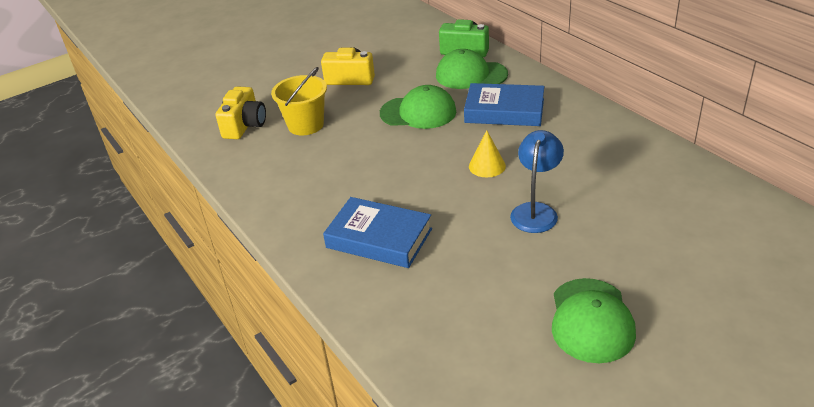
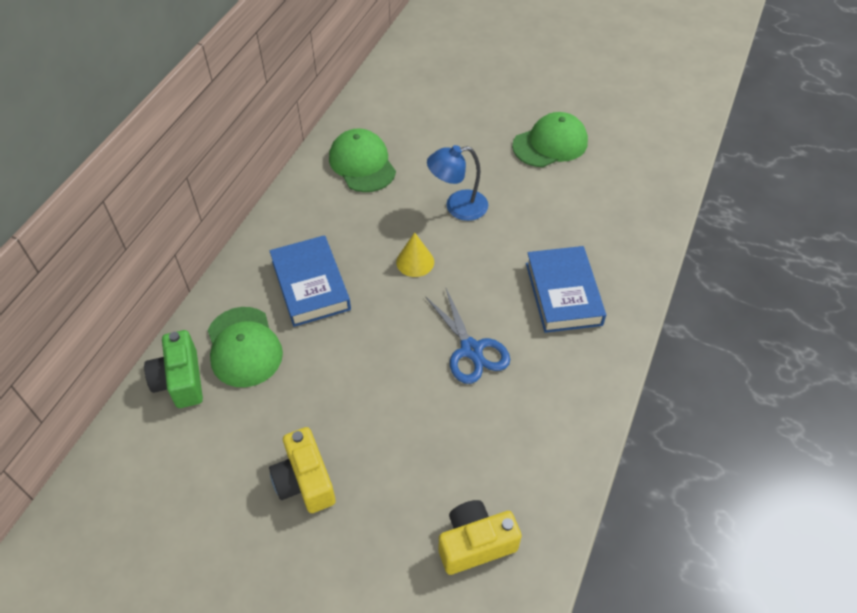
camera: 125 degrees left, 15 degrees up
(306, 125) = (435, 467): yellow bucket -> none
(375, 167) = (471, 350): none -> blue scissors
(418, 112) = (350, 361): green cap -> green cap (362, 164)

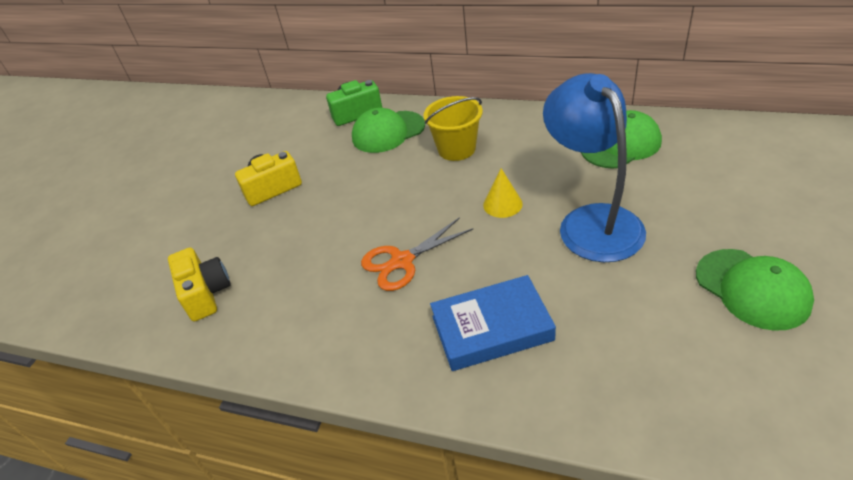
camera: 90 degrees right, 10 degrees down
(311, 285) = (456, 149): blue book -> yellow bucket
(457, 207) = (592, 221): blue lamp -> blue lamp, size x1.69
(471, 350) = (402, 261): blue scissors -> orange scissors

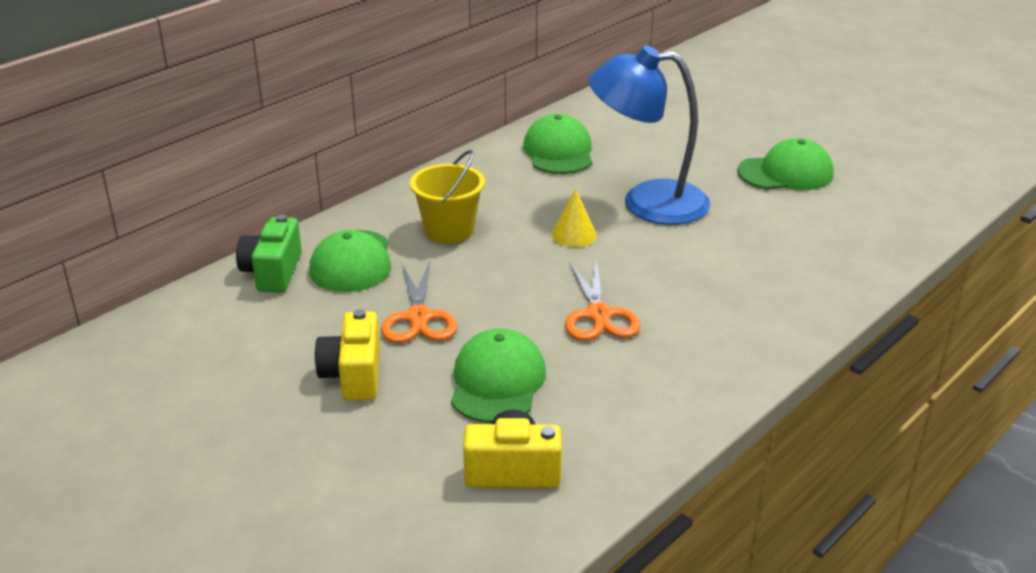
camera: 70 degrees left, 10 degrees down
(294, 247) = (497, 382): none -> green cap
(345, 184) = (418, 318): none -> orange scissors
(492, 328) = (734, 293): blue book -> none

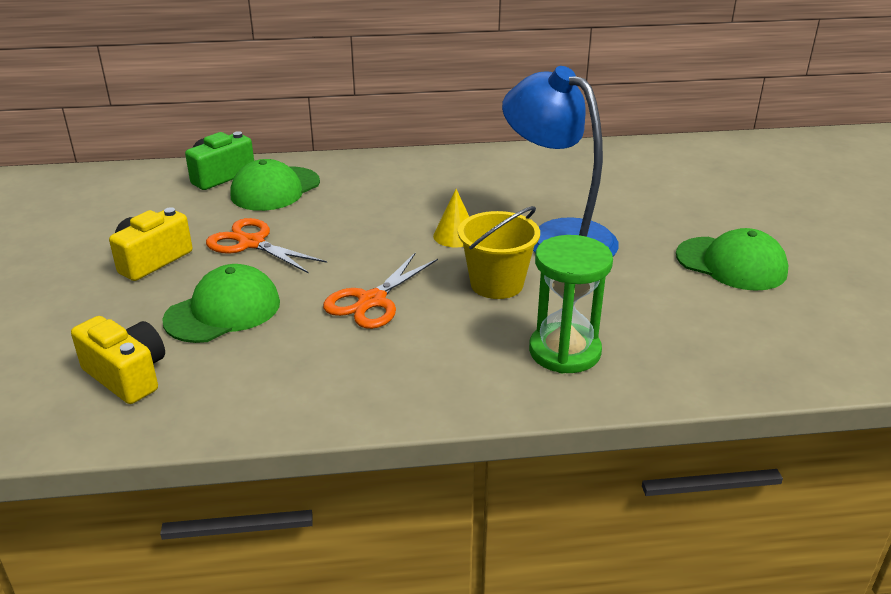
camera: 40 degrees right, 0 degrees up
(418, 318) = (251, 243): orange scissors -> orange scissors turned 90 degrees clockwise
(449, 230) = (371, 195): yellow bucket -> yellow bucket (497, 284)
(558, 152) = (548, 172): green cap -> none
(781, 284) = (564, 351): none -> green hourglass

